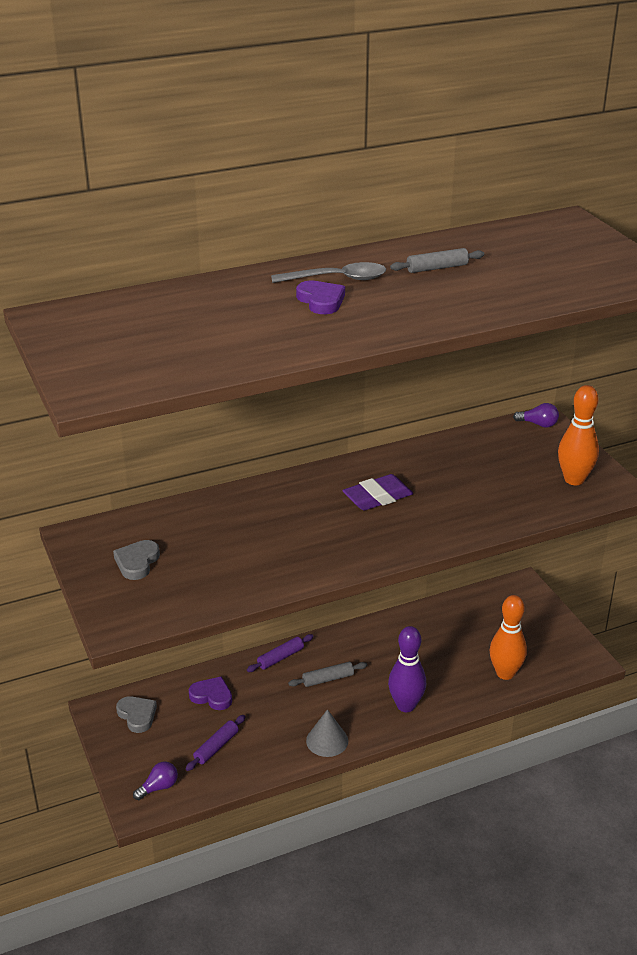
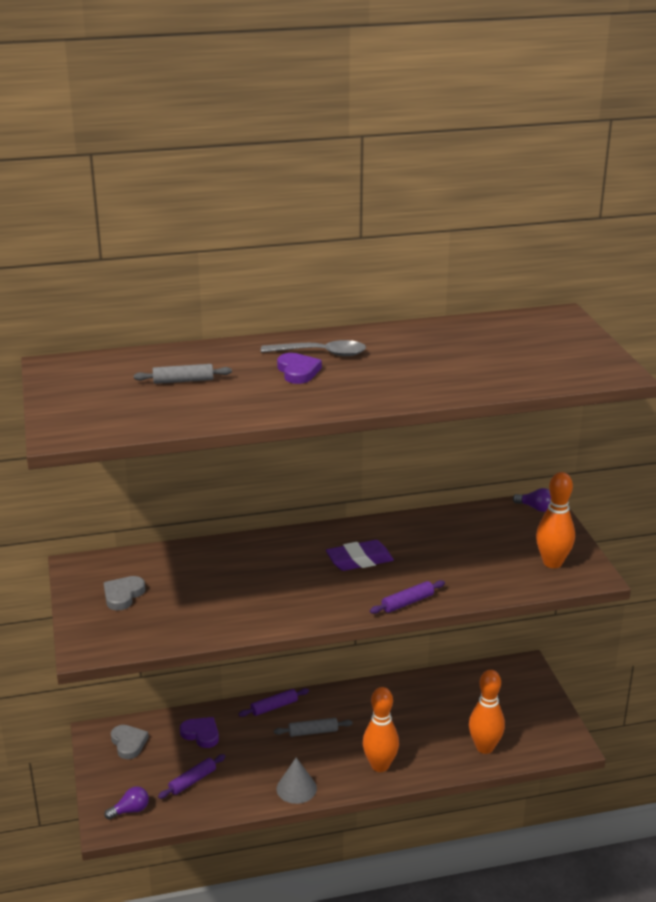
camera: 10 degrees right, 5 degrees down
(406, 705) = (380, 765): purple bowling pin -> orange bowling pin
(437, 268) = (416, 350): grey rolling pin -> grey rolling pin (183, 381)
(442, 537) = (407, 602): none -> purple rolling pin

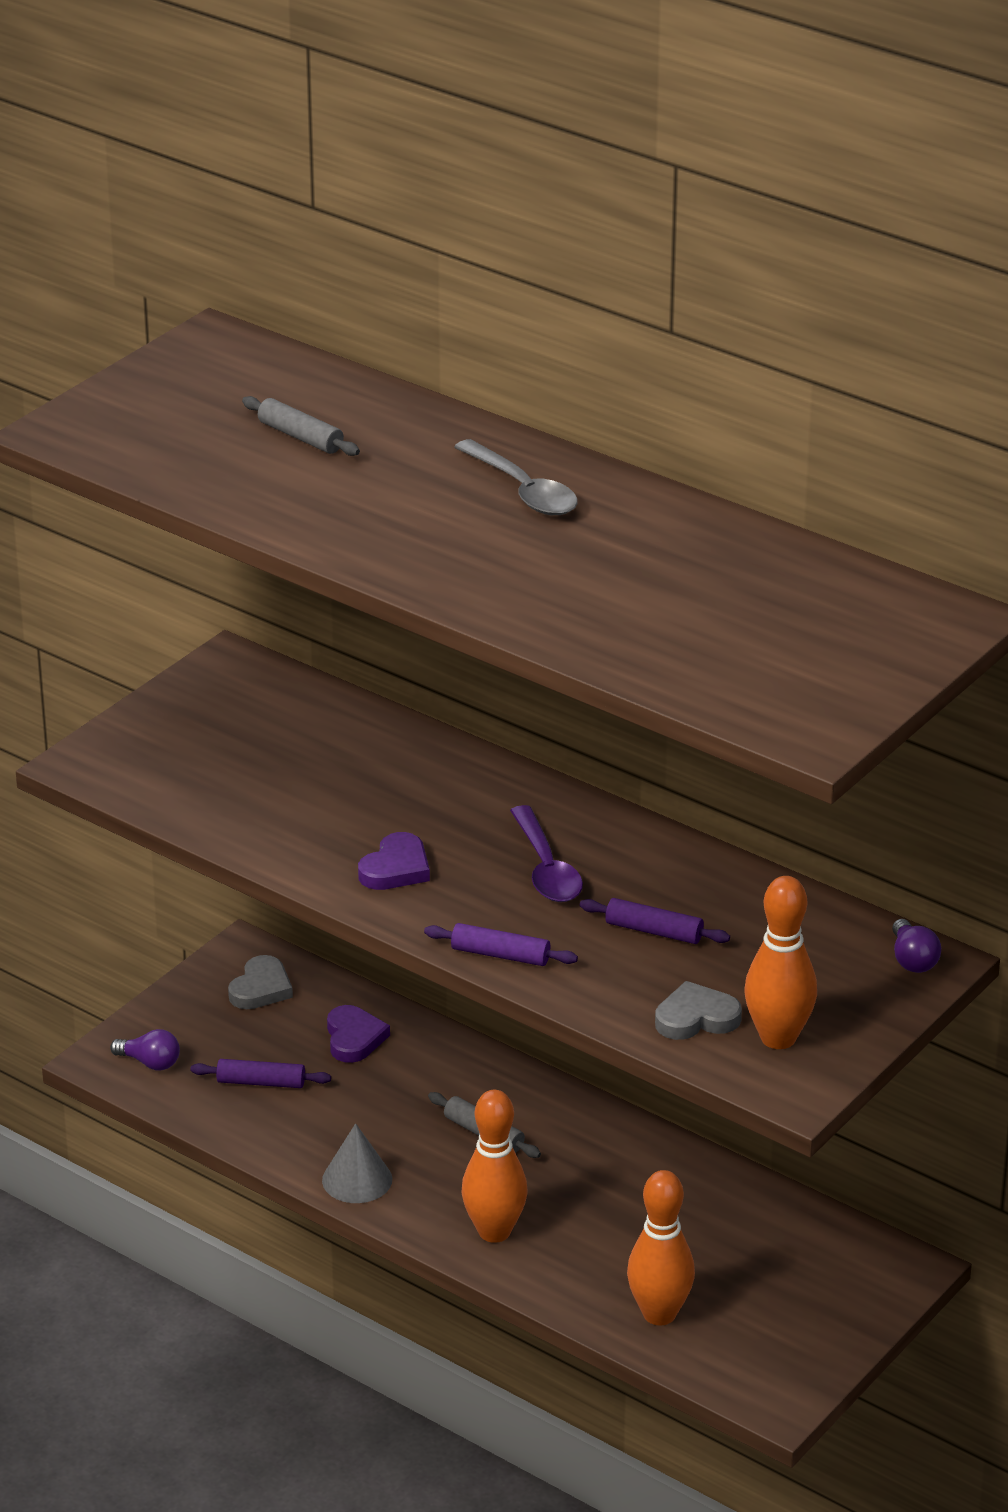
camera: 50 degrees right, 5 degrees up
(123, 595) = (217, 729): grey heart -> grey heart (696, 1018)
(274, 707) = (488, 1070): purple rolling pin -> purple rolling pin (654, 931)
(298, 371) = (444, 499): purple heart -> purple heart (396, 868)
(359, 560) = (546, 868): purple eraser -> purple spoon

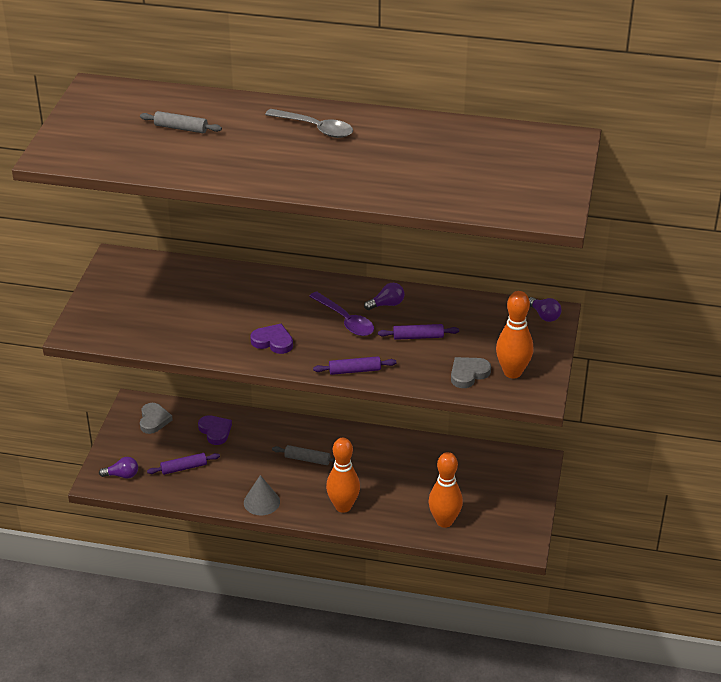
camera: 25 degrees left, 5 degrees up
(396, 868) = (273, 341): purple heart -> purple heart turned 75 degrees counterclockwise
(639, 862) = (386, 304): none -> purple light bulb

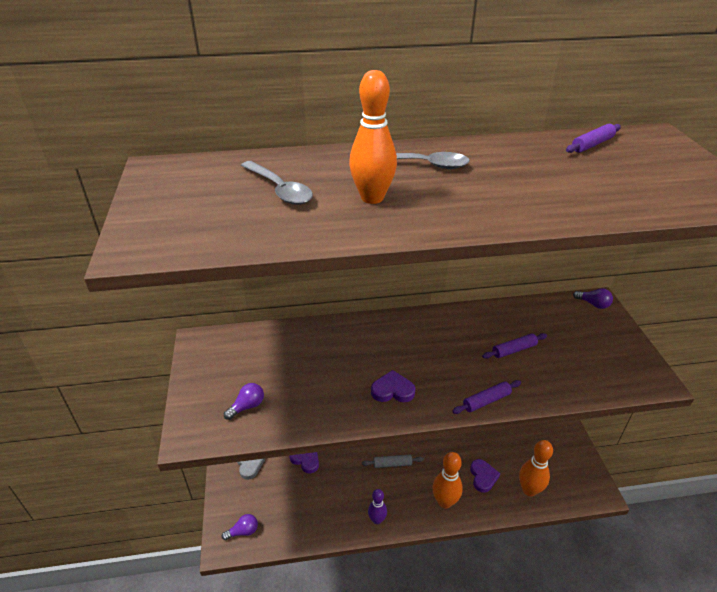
camera: 20 degrees left, 0 degrees up
(181, 128) = (279, 189): grey rolling pin -> grey spoon
(184, 468) = (295, 505): purple rolling pin -> purple rolling pin (592, 144)
(261, 502) = (377, 520): grey cone -> purple bowling pin
(345, 320) = (442, 350): purple spoon -> none
(386, 304) = (465, 326): purple light bulb -> purple light bulb (247, 406)
(401, 497) = (483, 477): none -> purple heart
(468, 374) = (583, 376): grey heart -> none
(512, 372) = (616, 363): orange bowling pin -> orange bowling pin (372, 198)

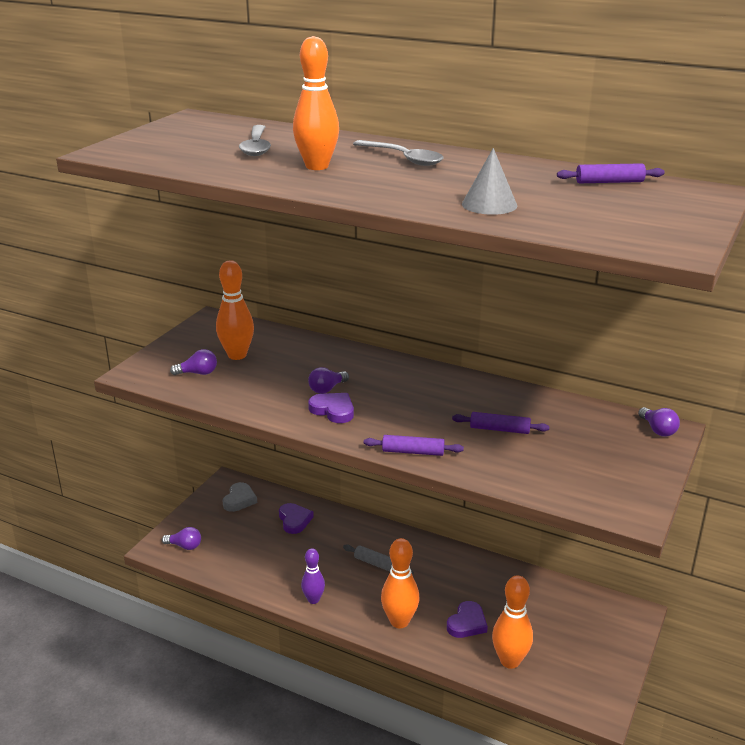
camera: 35 degrees right, 10 degrees down
(260, 370) = (237, 355): none -> orange bowling pin
(366, 371) = (327, 389): none -> purple light bulb
(567, 197) = (489, 204): none -> grey cone

